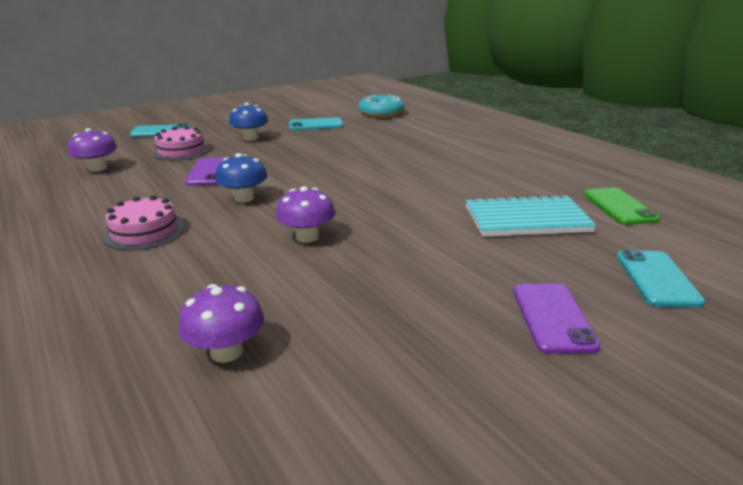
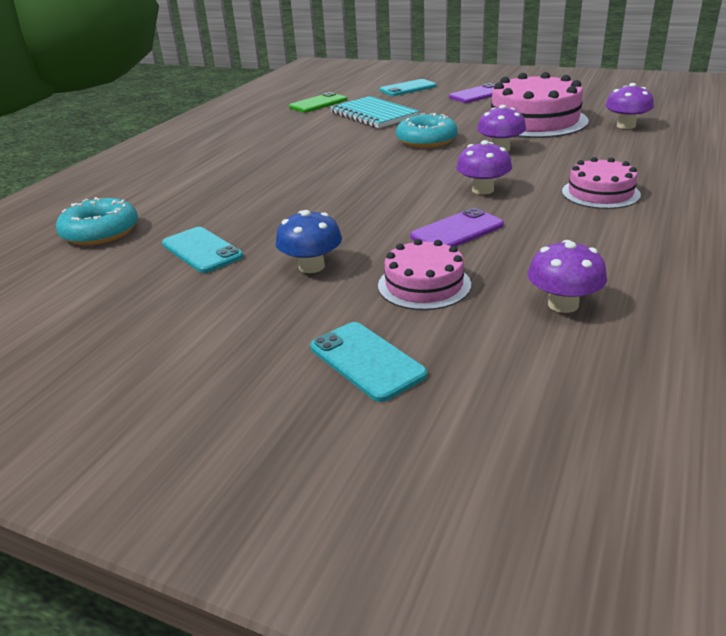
camera: 120 degrees left, 5 degrees up
(244, 198) = (483, 190): blue mushroom -> purple mushroom
(358, 297) = (534, 121): none -> pink cake
(392, 216) = (426, 140): none -> turquoise donut

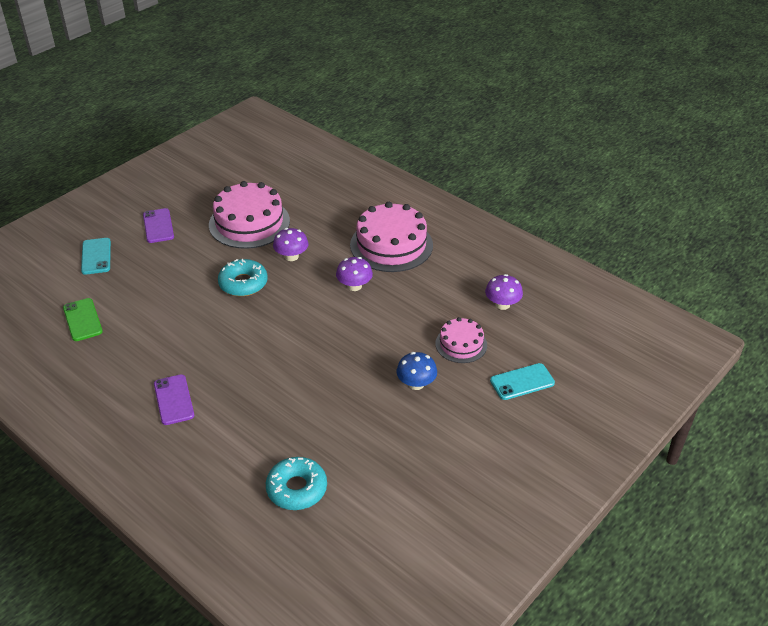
camera: 75 degrees left, 10 degrees up
(202, 250) = (364, 432): turquoise phone -> none
(373, 115) = (153, 294): turquoise notebook -> none
(457, 231) = (405, 314): purple phone -> purple phone (173, 400)
(600, 193) = (391, 245): pink cake -> pink cake, size x1.80
(626, 126) = (295, 191): purple mushroom -> none

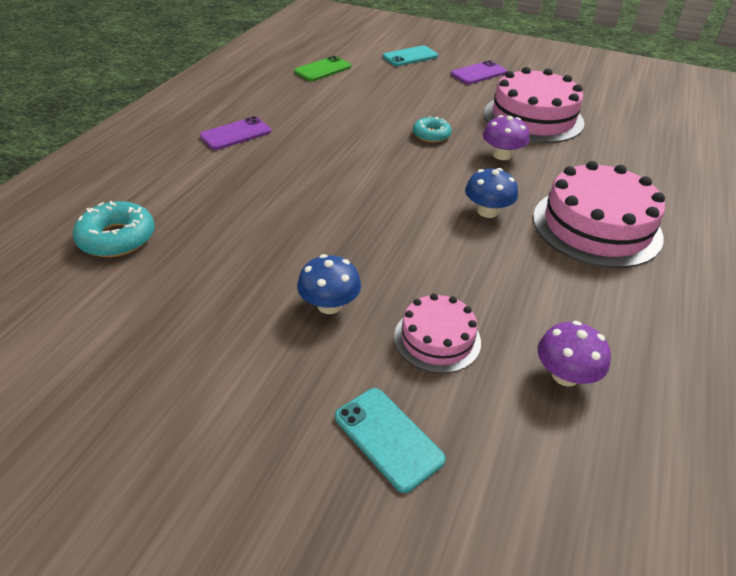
camera: 70 degrees right, 0 degrees up
(243, 283) = (431, 135): turquoise donut -> turquoise donut, size x0.65
(354, 286) = (487, 211): purple mushroom -> blue mushroom

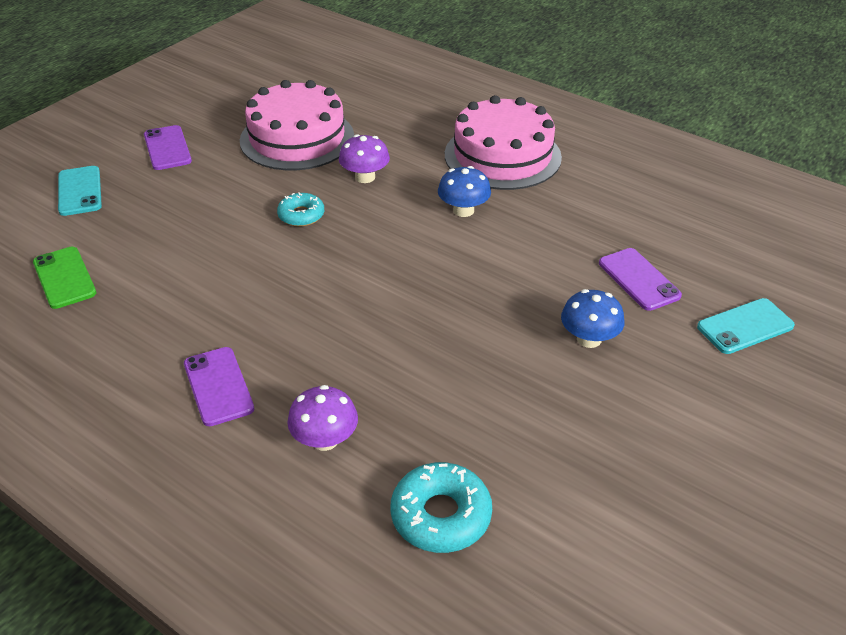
camera: 75 degrees left, 0 degrees up
(437, 339) = (639, 279): pink cake -> purple phone
(565, 375) = (681, 223): purple mushroom -> purple mushroom (325, 439)

